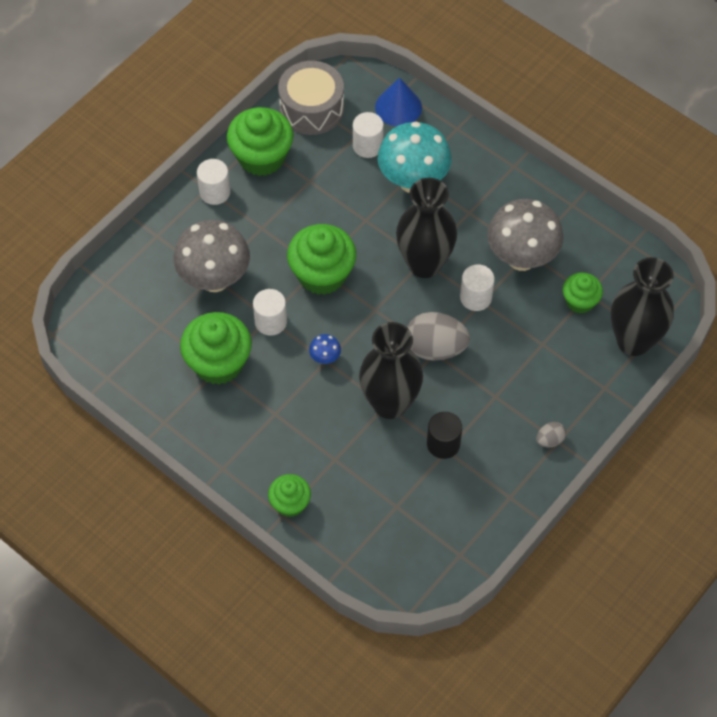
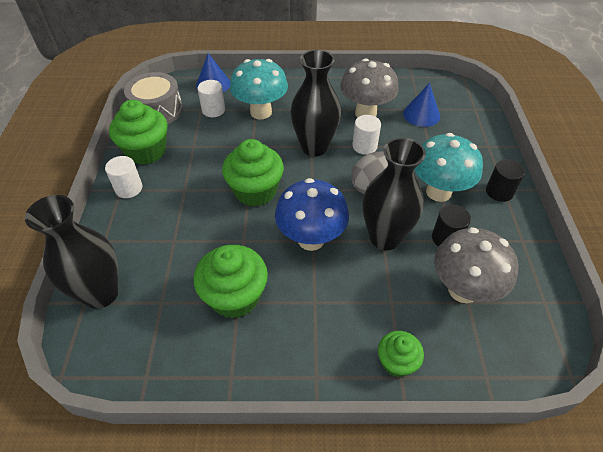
camera: 40 degrees left, 10 degrees down
(214, 279) = (178, 241): grey mushroom -> grey mushroom (463, 290)
(271, 322) = (248, 242): white cylinder -> none
(325, 358) = (311, 239): blue mushroom -> blue mushroom, size x2.42
(490, 397) = (438, 192): none -> turquoise mushroom
(549, 440) = (499, 192): grey egg -> black cylinder
(580, 301) = (421, 114): green cupcake -> blue cone
(633, 341) = (471, 116): black vase -> black vase (101, 294)

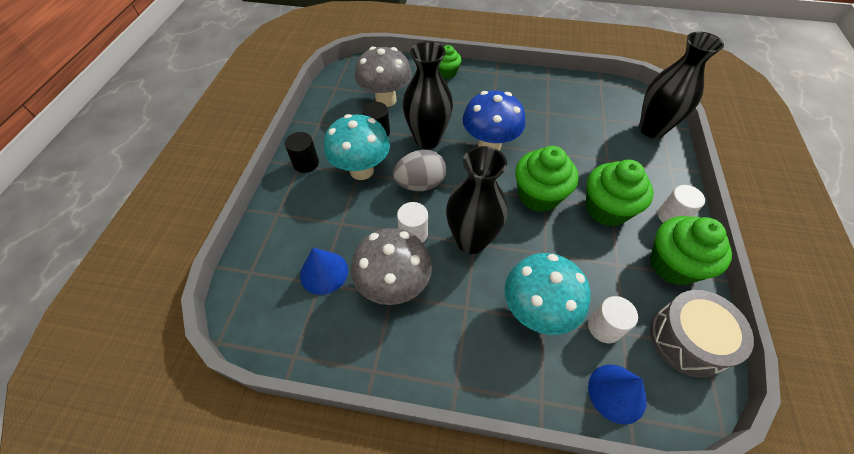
camera: 170 degrees left, 5 degrees up
(235, 297) = (550, 115): green cupcake -> green cupcake (606, 209)

